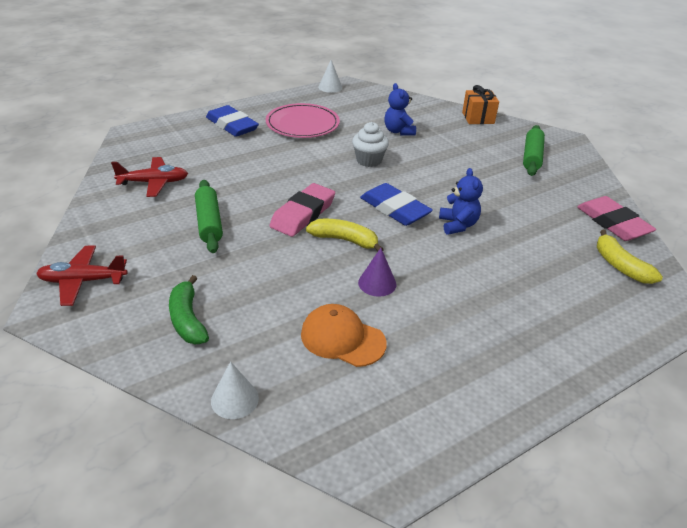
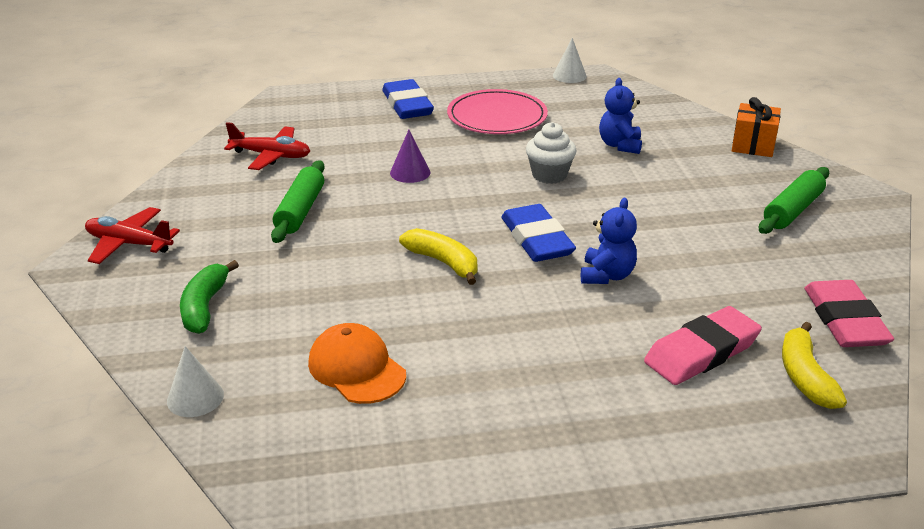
camera: 25 degrees right, 5 degrees down
(303, 214) = (416, 223): pink eraser -> pink eraser (701, 352)
(377, 283) = (445, 319): purple cone -> purple cone (410, 172)

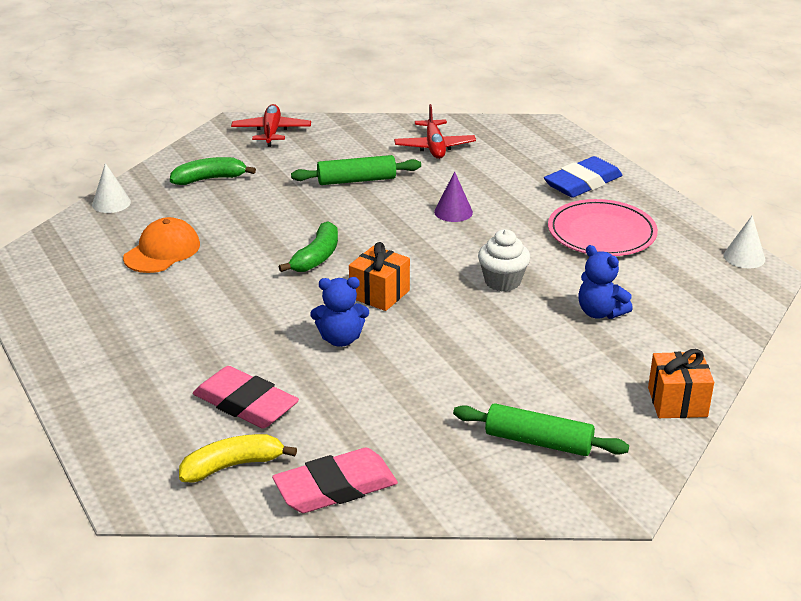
camera: 70 degrees right, 0 degrees up
(444, 263) = (316, 257): yellow banana -> green banana
(536, 239) = (379, 294): blue eraser -> orange gift
(620, 145) = (600, 312): blue teddy bear -> blue teddy bear turned 120 degrees counterclockwise

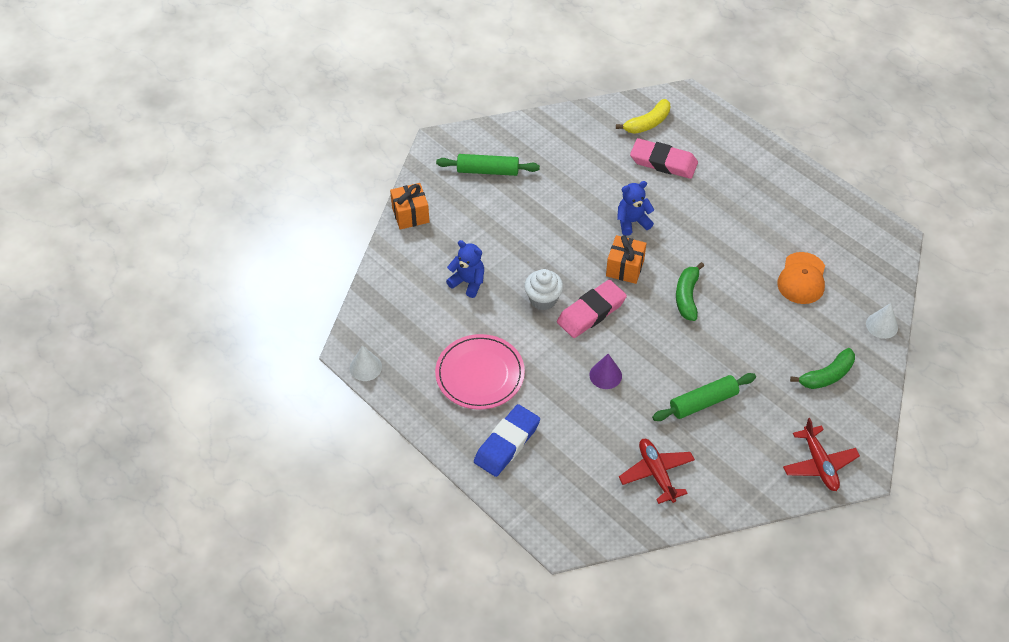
camera: 165 degrees right, 20 degrees up
(335, 487) = (587, 122): pink eraser -> pink eraser (591, 312)

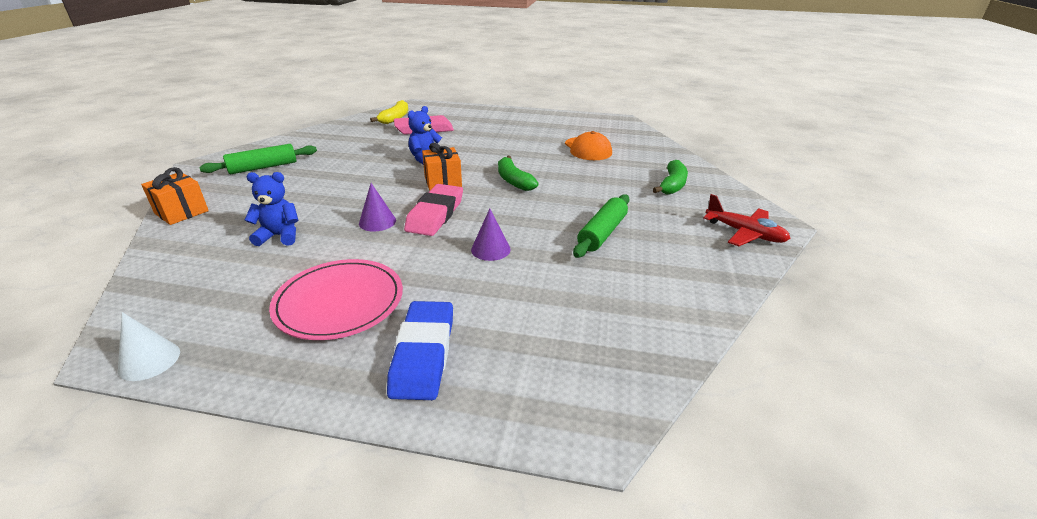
camera: 35 degrees left, 20 degrees down
(543, 299) = (377, 222): white cupcake -> purple cone
(656, 473) = (624, 302): red plane -> none
(882, 325) = (669, 152): white cone -> none

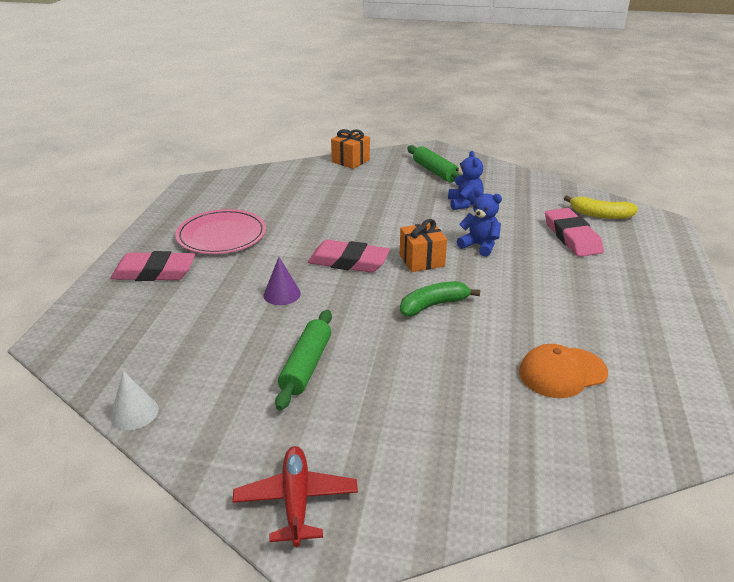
camera: 90 degrees right, 0 degrees up
(149, 360) = (184, 191): white cone -> white cone (134, 413)
(279, 236) = (313, 200): blue teddy bear -> blue teddy bear (464, 203)
(377, 222) = (335, 235): purple cone -> none
(423, 354) = (154, 272): blue eraser -> pink eraser
(602, 233) = (306, 366): green rolling pin -> green rolling pin turned 75 degrees clockwise
(672, 185) = (446, 451): green banana -> none
(744, 233) = (296, 501): red plane -> red plane turned 135 degrees clockwise

